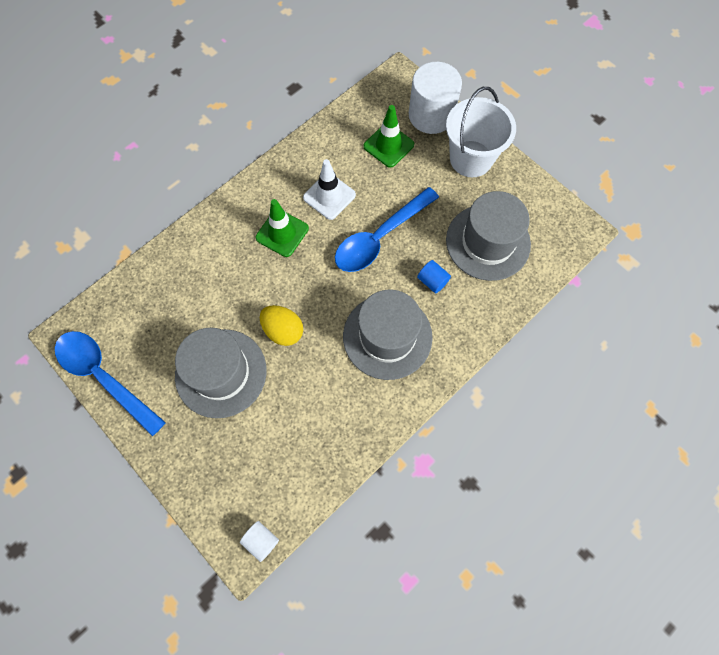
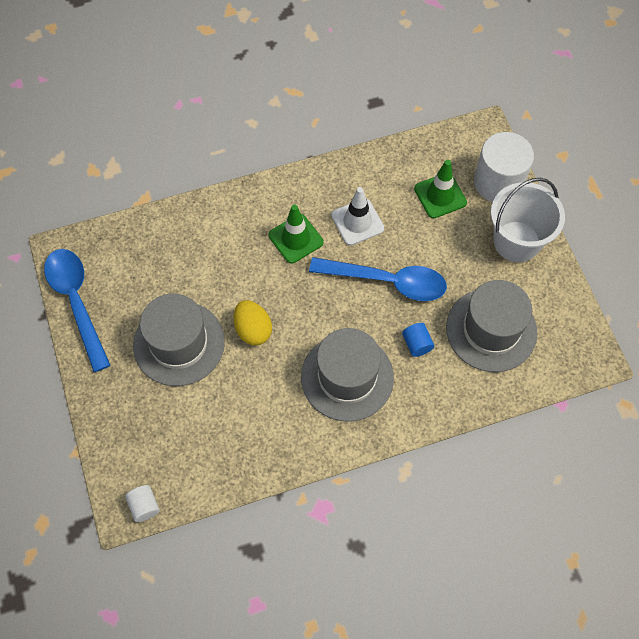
camera: 25 degrees right, 5 degrees down
(380, 237) = (387, 281): blue spoon -> blue spoon turned 150 degrees counterclockwise

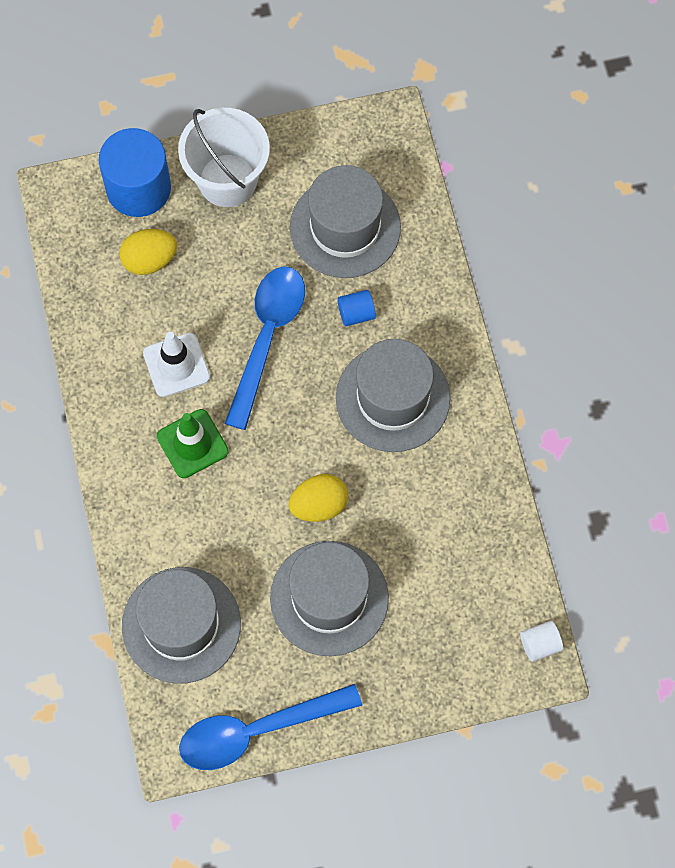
camera: 85 degrees left, 5 degrees up
(156, 245) = (181, 625): none -> grey hat
(440, 196) = (149, 260): green traffic cone -> yellow egg
(498, 182) = (138, 188): white cylinder -> blue cylinder

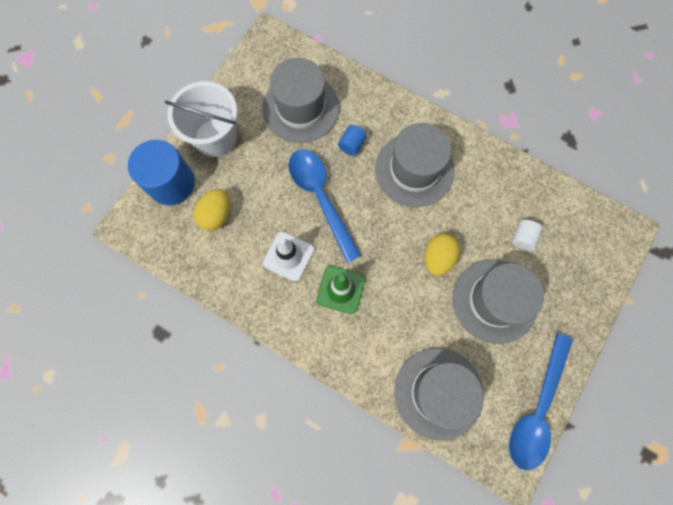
camera: 45 degrees left, 5 degrees up
(540, 644) = (613, 222): white cylinder -> white cylinder (523, 238)

